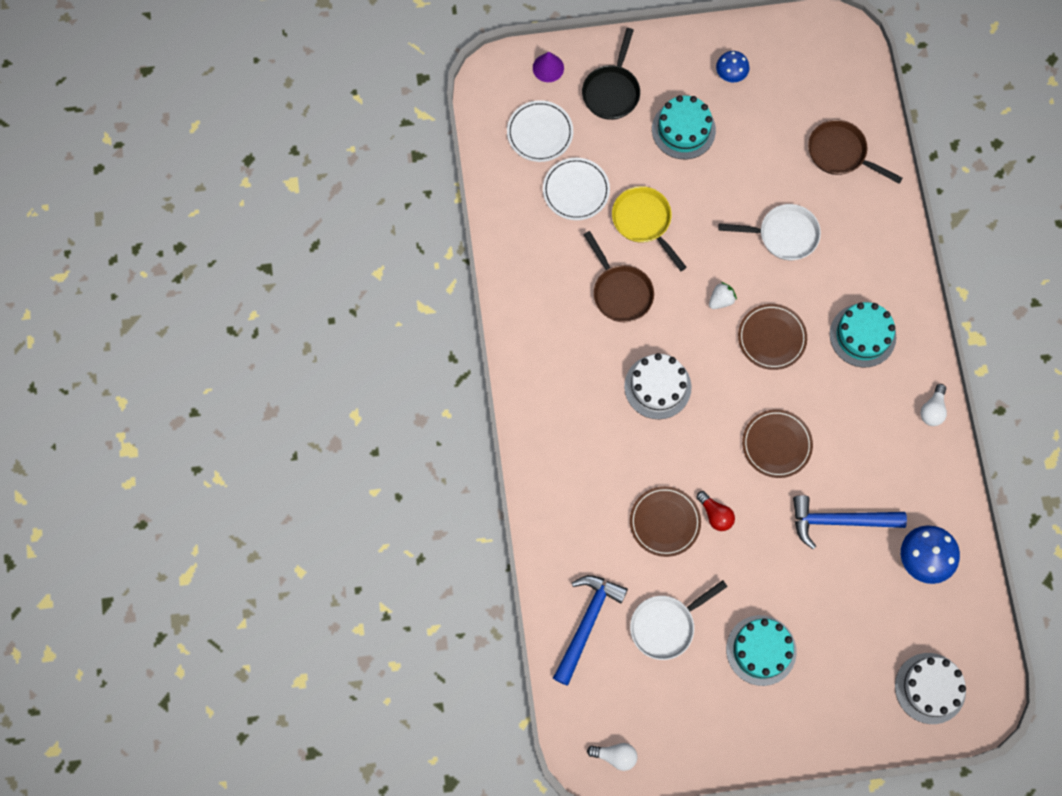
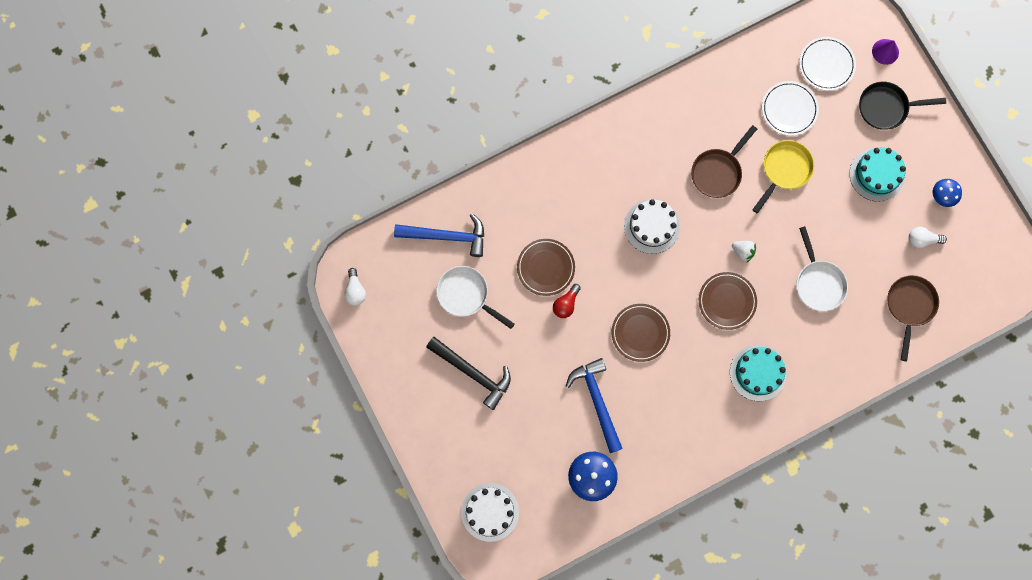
camera: 70 degrees right, 5 degrees up
(761, 650) = (473, 372): turquoise cake -> black hammer
(932, 410) = (717, 447): white light bulb -> white light bulb (922, 239)

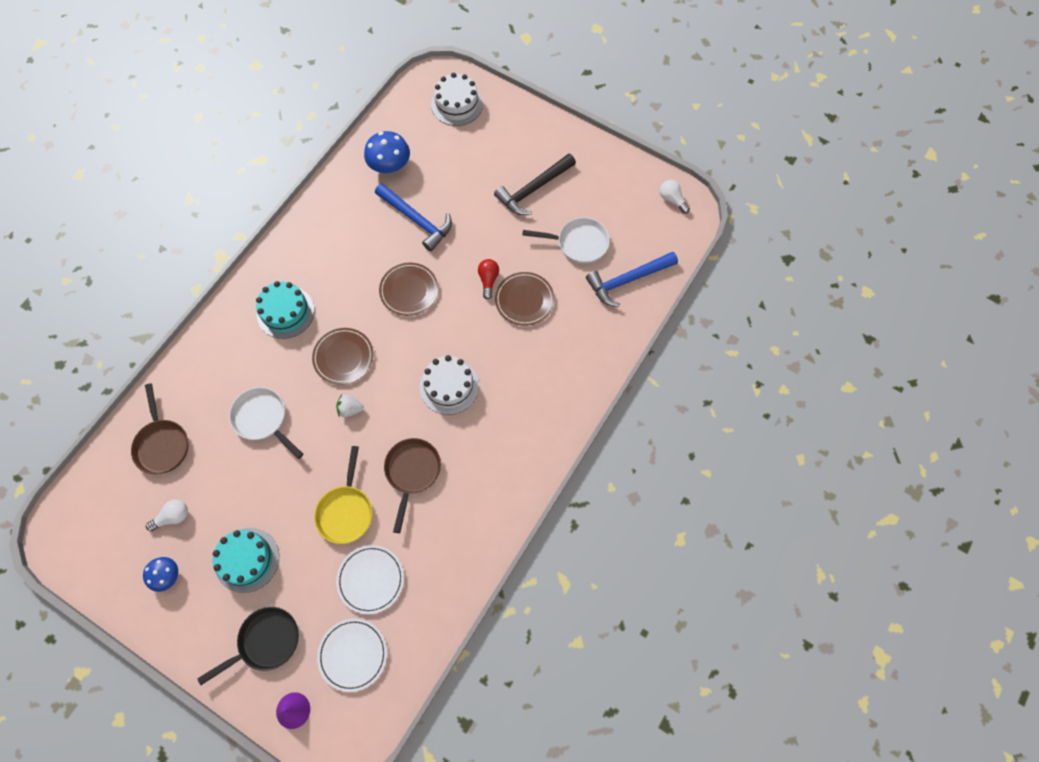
camera: 150 degrees right, 10 degrees down
(473, 372) = (533, 189): black hammer -> black hammer turned 45 degrees counterclockwise

